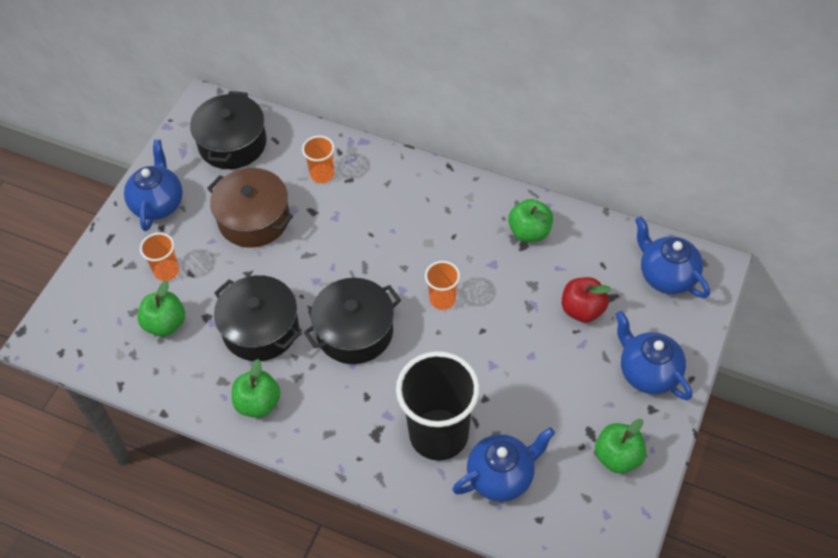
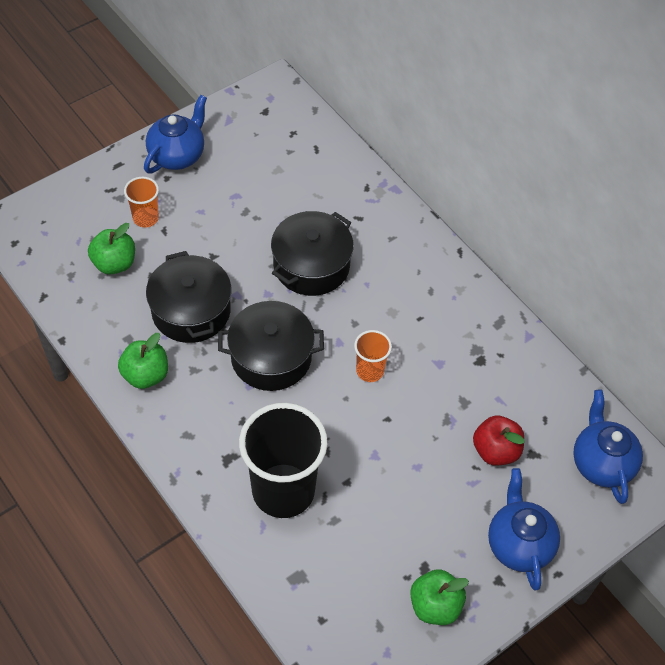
camera: 25 degrees right, 0 degrees up
(232, 143) = (276, 133): black pot -> black pot (311, 265)
(254, 219) = (250, 210): brown pot -> none
(322, 174) = (337, 201): orange cup -> none
(501, 476) = (314, 561): blue teapot -> none
(529, 232) = (494, 351): green apple -> none

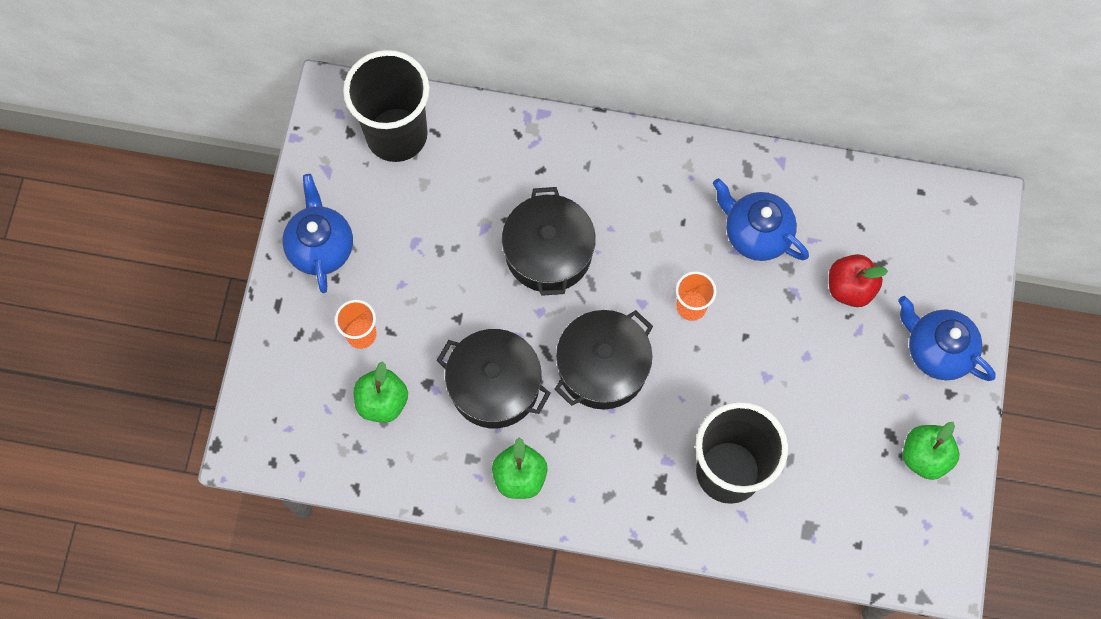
camera: 40 degrees left, 15 degrees up
(291, 133) = (396, 135): none -> black cup
(601, 463) = (934, 226): blue teapot -> blue teapot (756, 234)

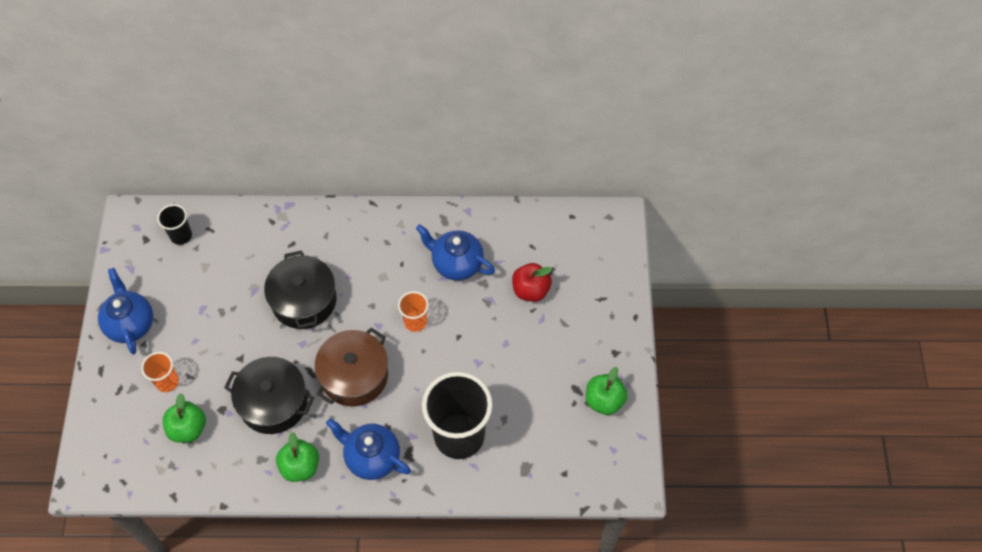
camera: 10 degrees left, 10 degrees down
(396, 135) = (181, 236): black cup -> black cup, size x0.47
(602, 367) = (354, 375): black pot -> brown pot
(937, 350) = (601, 324): blue teapot -> blue teapot (371, 457)

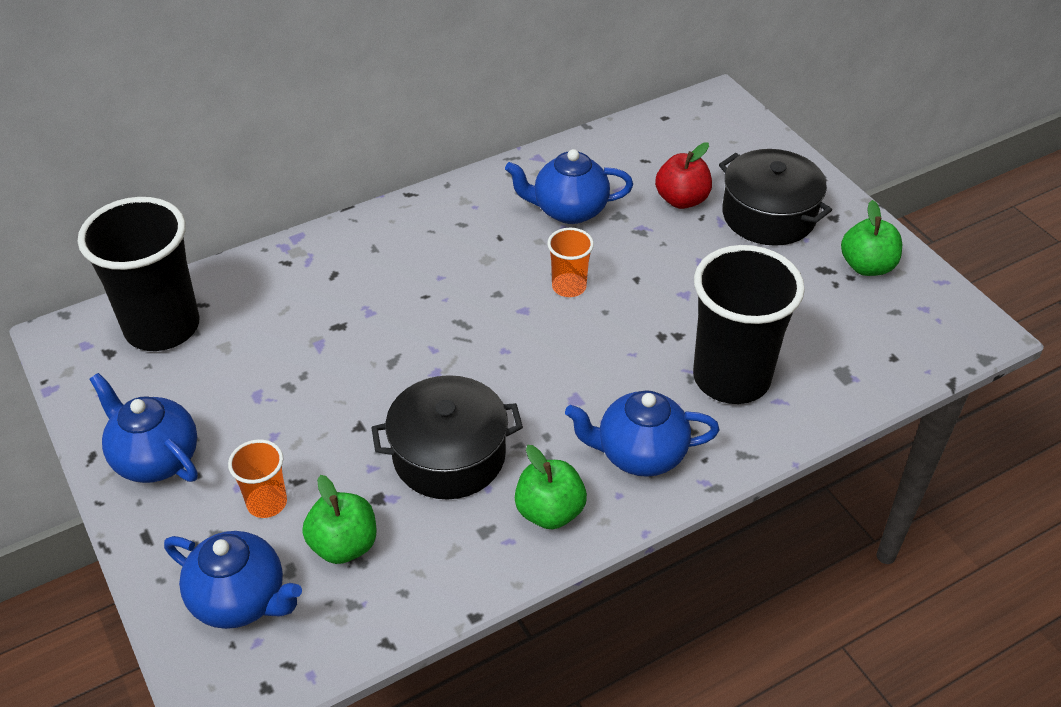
camera: 30 degrees left, 15 degrees down
(122, 433) = (240, 600): none -> blue teapot
(181, 236) = (162, 327): black cup -> black cup, size x2.11
(304, 300) = (399, 325): black pot -> black pot (768, 215)
(354, 375) = (537, 376): brown pot -> none

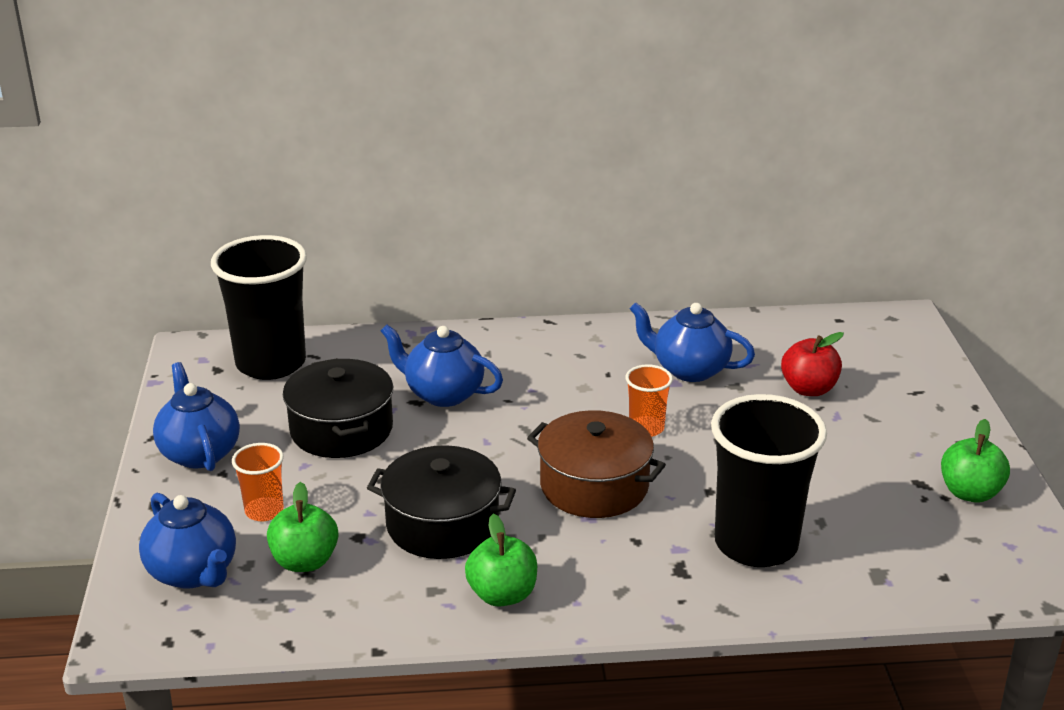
camera: 25 degrees right, 15 degrees down
(560, 365) = (594, 486): none -> brown pot
(639, 454) = (620, 577): blue teapot -> blue teapot (443, 394)
(768, 215) = (891, 424): black pot -> black pot (341, 429)

